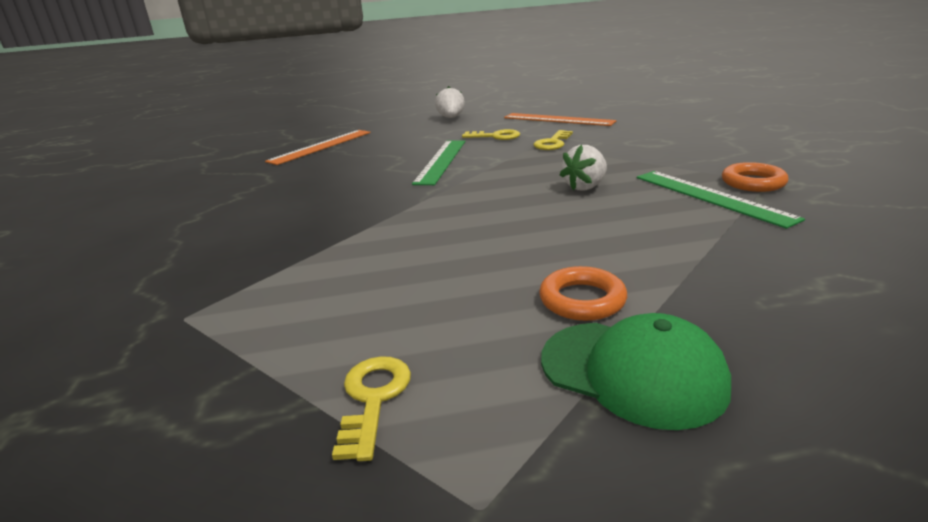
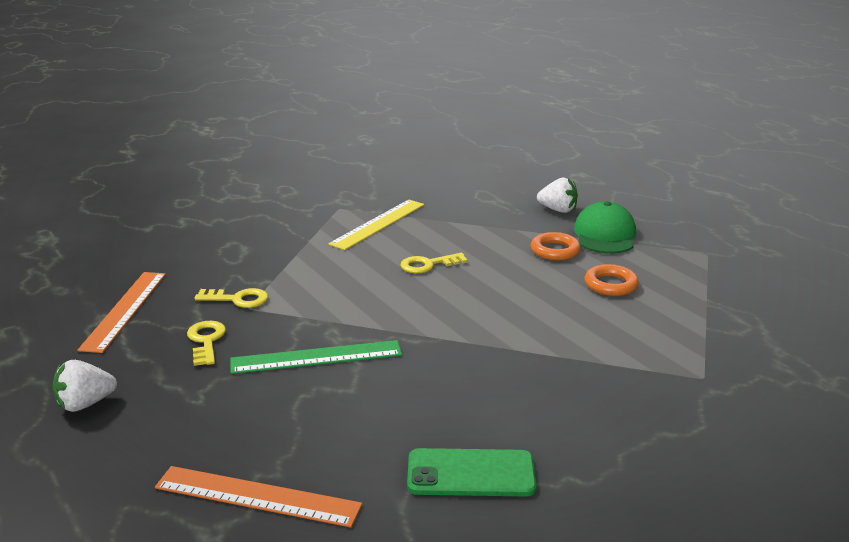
camera: 115 degrees left, 0 degrees up
(252, 191) = (471, 474): none -> green phone
(373, 399) = (686, 286): yellow key -> yellow key (428, 265)
(585, 187) = (374, 268): white strawberry -> white strawberry (558, 210)
(711, 197) = (378, 224): green ruler -> yellow ruler
(753, 182) = (343, 212): orange ring -> orange ring (610, 285)

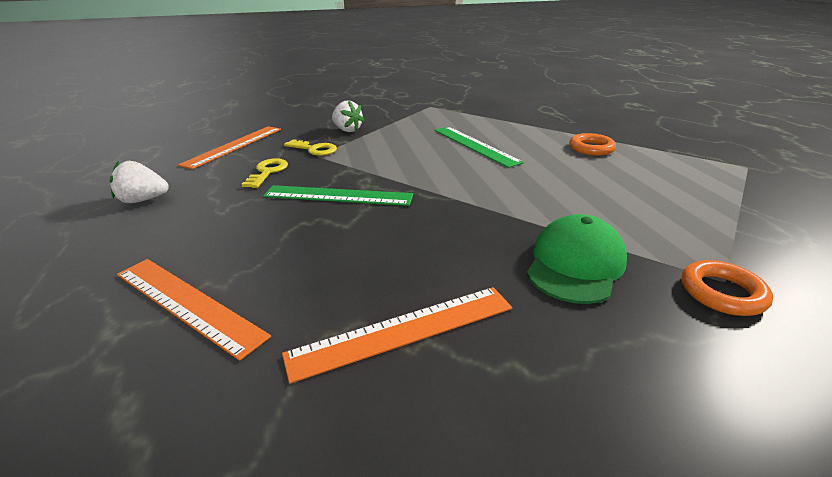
camera: 20 degrees right, 5 degrees up
(378, 224) = (452, 117): yellow ruler -> none
(428, 265) = (475, 145): yellow key -> green ruler
(471, 474) = (403, 330): green phone -> orange ruler
(558, 210) = (605, 123): white strawberry -> white strawberry (347, 130)
(605, 235) = (643, 143): green cap -> green cap (575, 264)
(610, 285) = (636, 179): orange ring -> orange ring (722, 293)

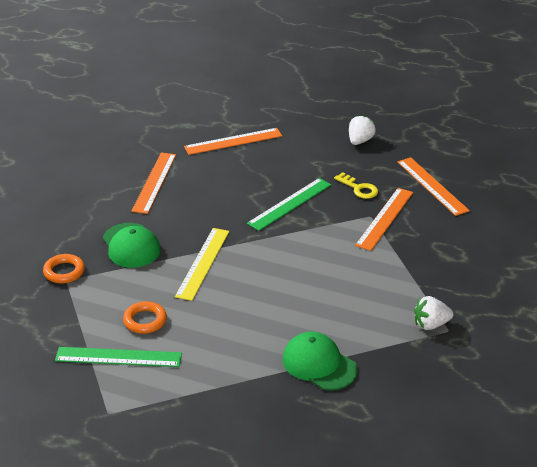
camera: 125 degrees right, 5 degrees up
(314, 149) = (385, 218): yellow key -> orange ruler
(347, 130) = (418, 249): white strawberry -> white strawberry (431, 324)
(475, 145) = (307, 298): green ruler -> green ruler (118, 357)
(515, 202) = (203, 263): none -> yellow ruler
(533, 124) = (319, 364): none -> green cap
(591, 148) = (231, 357): orange ring -> orange ring (145, 320)

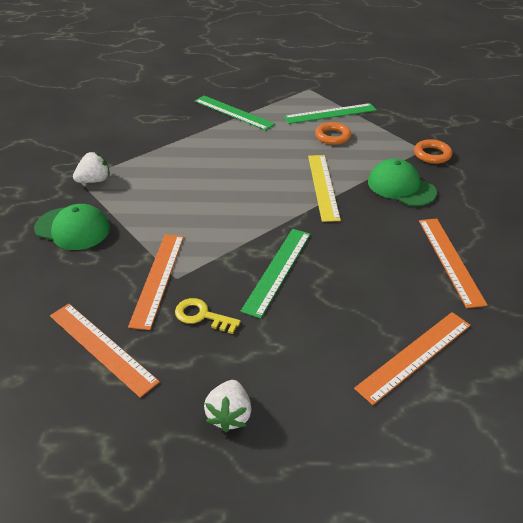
camera: 160 degrees right, 5 degrees up
(238, 391) = (233, 112): none -> green ruler
(319, 364) = (182, 137): green cap -> green cap (72, 228)

